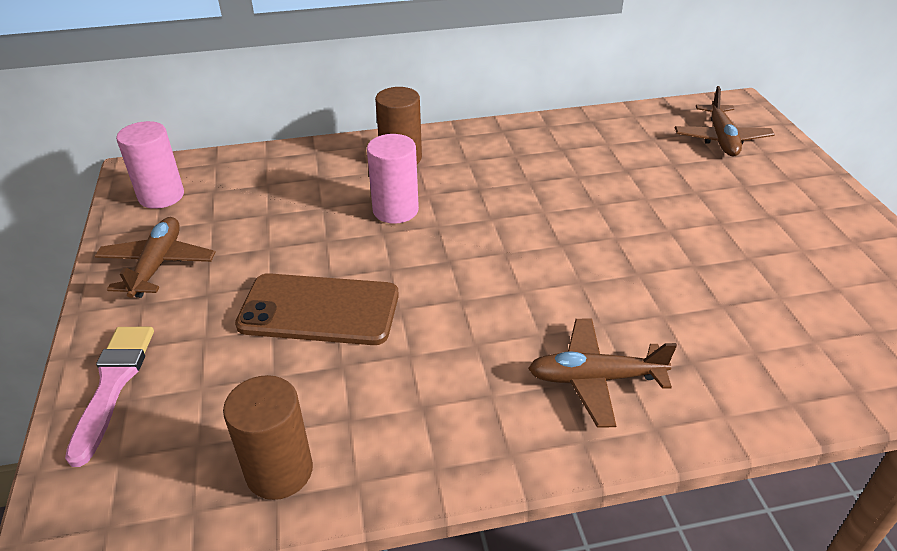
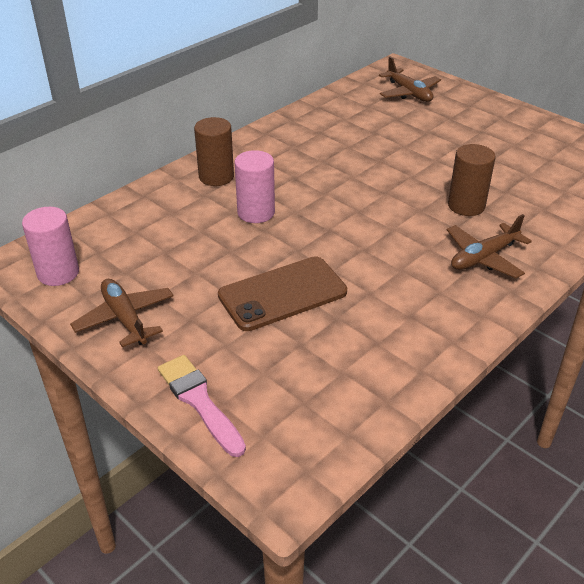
camera: 35 degrees left, 0 degrees up
(279, 471) = (372, 388): brown cylinder -> brown cylinder (466, 206)

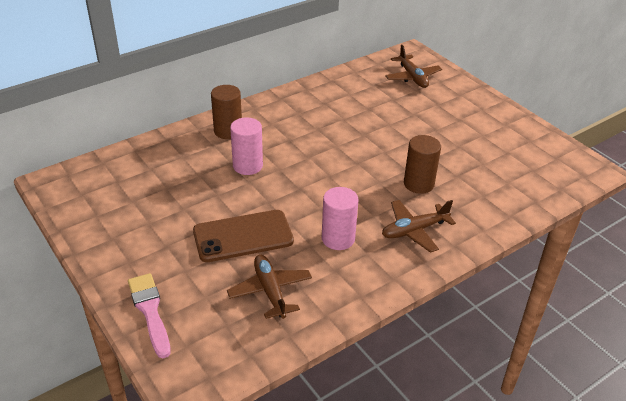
camera: 10 degrees right, 0 degrees up
(58, 273) = (82, 194): pink cylinder -> pink cylinder (338, 238)
(125, 318) = (118, 237): brown plane -> brown plane (270, 291)

